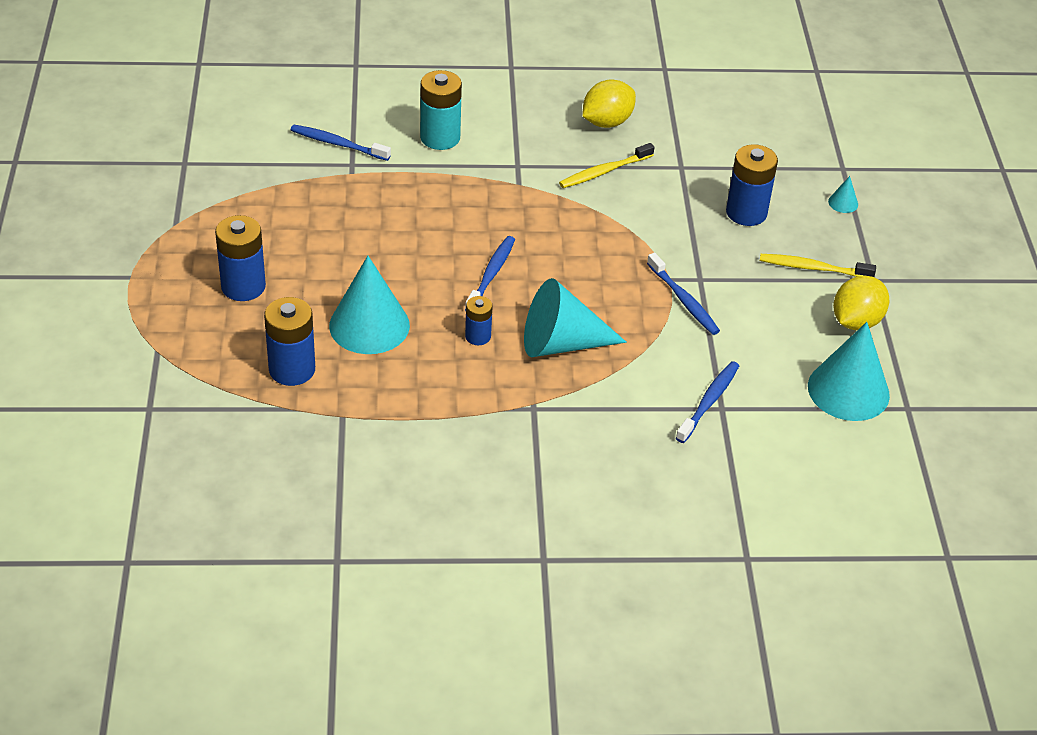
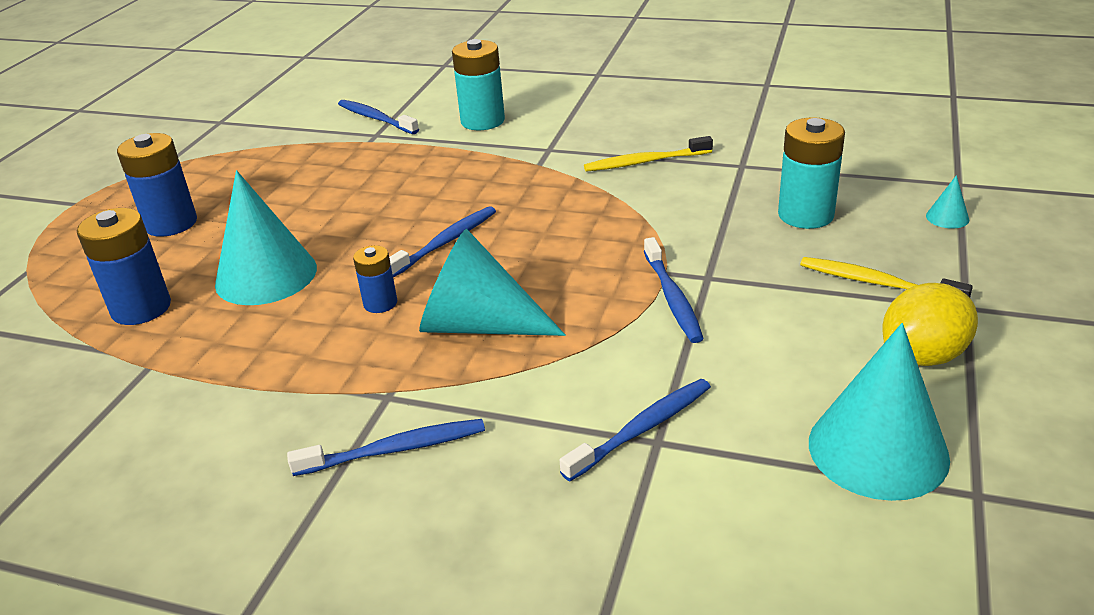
camera: 25 degrees right, 10 degrees down
(563, 443) = (395, 449): none -> blue toothbrush
(607, 122) = (674, 121): yellow lemon -> none
(746, 213) = (805, 215): blue battery -> turquoise battery

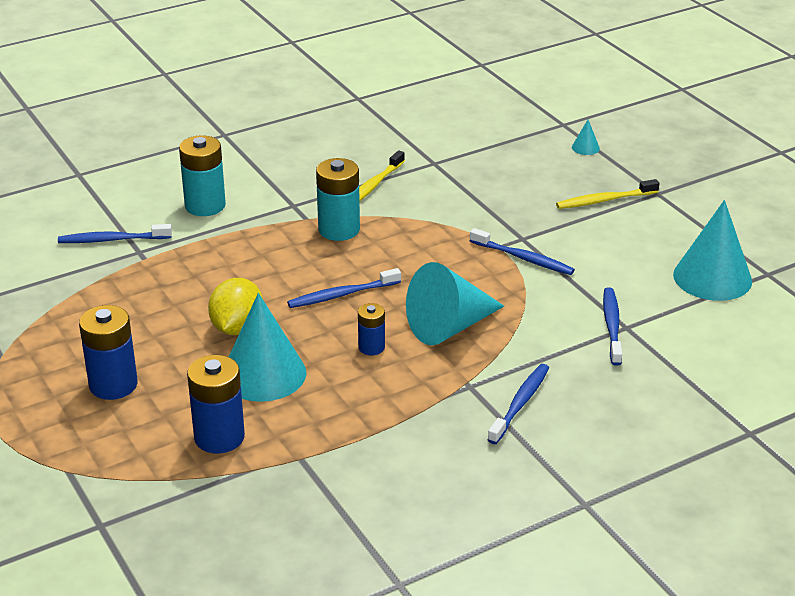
camera: 50 degrees left, 0 degrees up
(445, 242) = (341, 295): blue toothbrush -> blue toothbrush turned 105 degrees counterclockwise
(805, 215) = (516, 178): turquoise battery -> turquoise battery (339, 230)
(922, 356) = (672, 227): yellow lemon -> yellow lemon (237, 328)

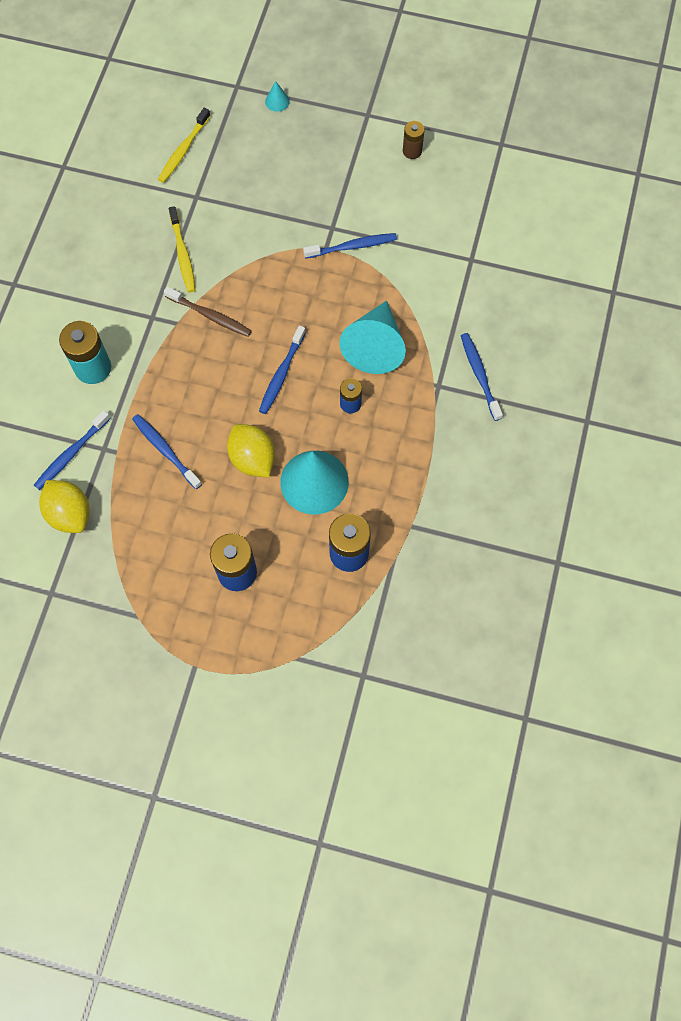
camera: 45 degrees left, 35 degrees up
(56, 270) = (70, 513): none -> yellow lemon
(339, 230) = (210, 316): turquoise battery -> brown toothbrush
(604, 200) = (343, 148): yellow toothbrush -> yellow toothbrush (183, 150)
(612, 326) = (463, 265): blue toothbrush -> blue toothbrush (165, 450)
(668, 233) = (412, 151): none -> brown battery
(712, 277) = (475, 173): turquoise cone -> none

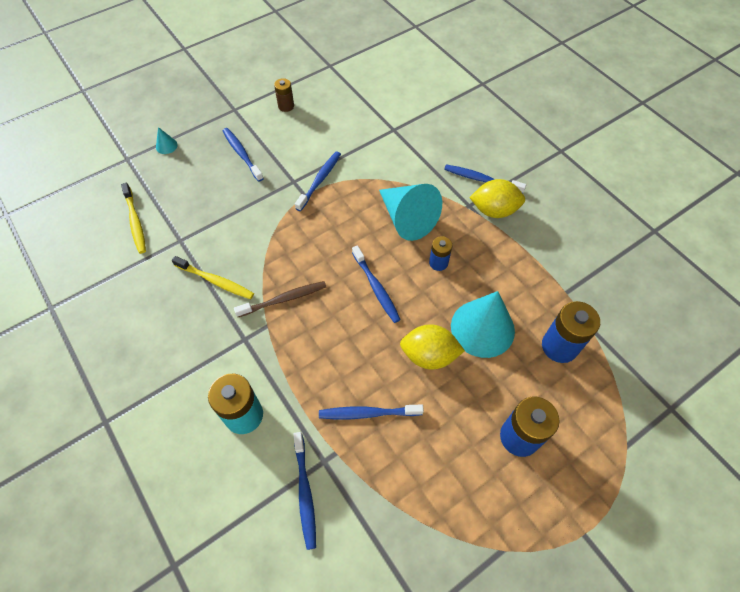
camera: 50 degrees left, 10 degrees down
(70, 513) = (360, 537): yellow lemon -> yellow lemon (494, 210)
(323, 164) = (242, 154): none -> blue toothbrush

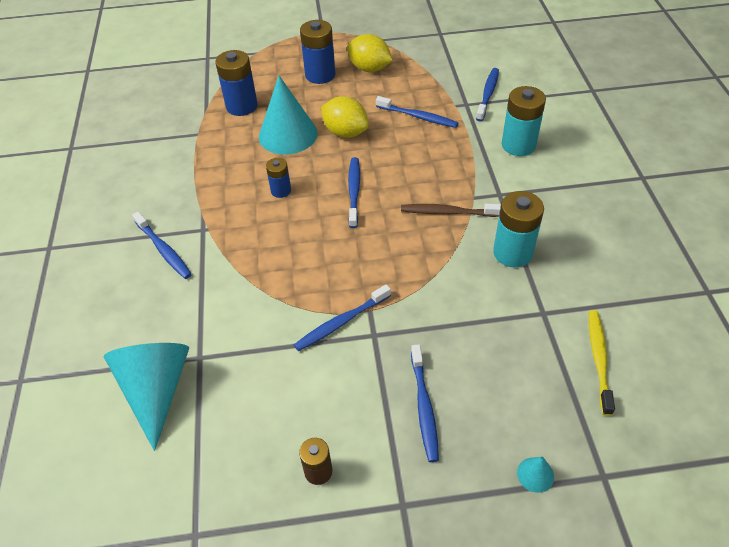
camera: 150 degrees left, 10 degrees down
(215, 281) = (512, 253): yellow toothbrush -> turquoise battery
(407, 219) = (276, 240): turquoise cone -> turquoise cone (156, 390)
(494, 210) = (184, 215): yellow lemon -> yellow lemon (369, 68)

